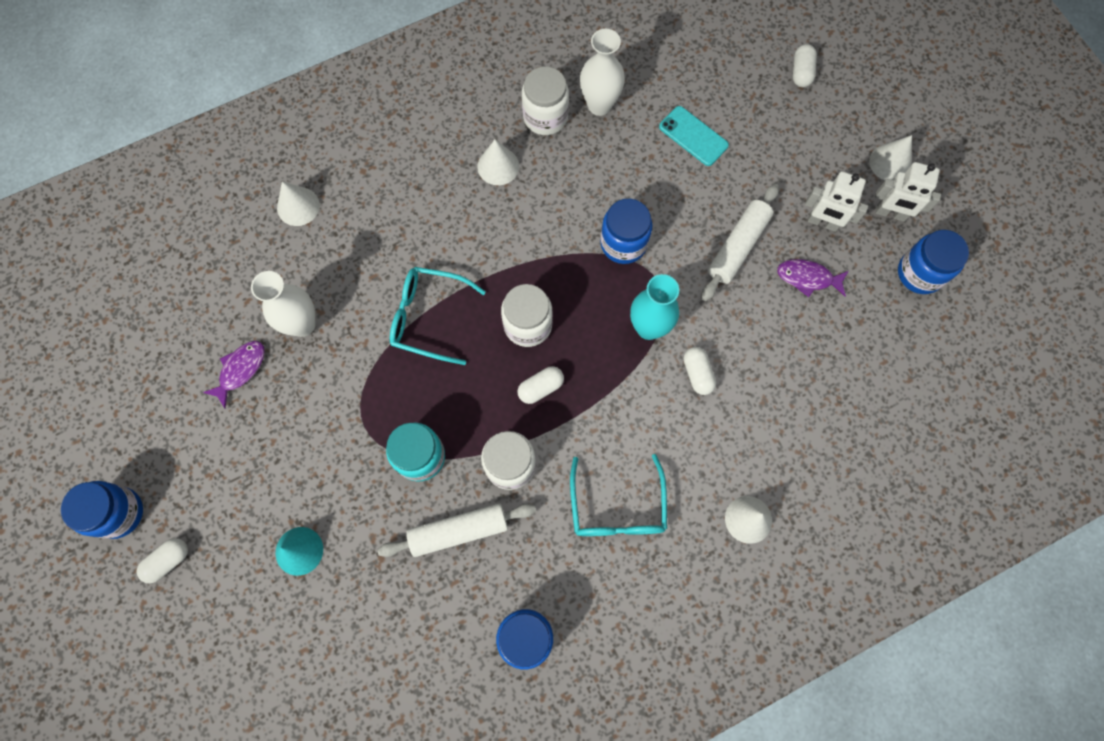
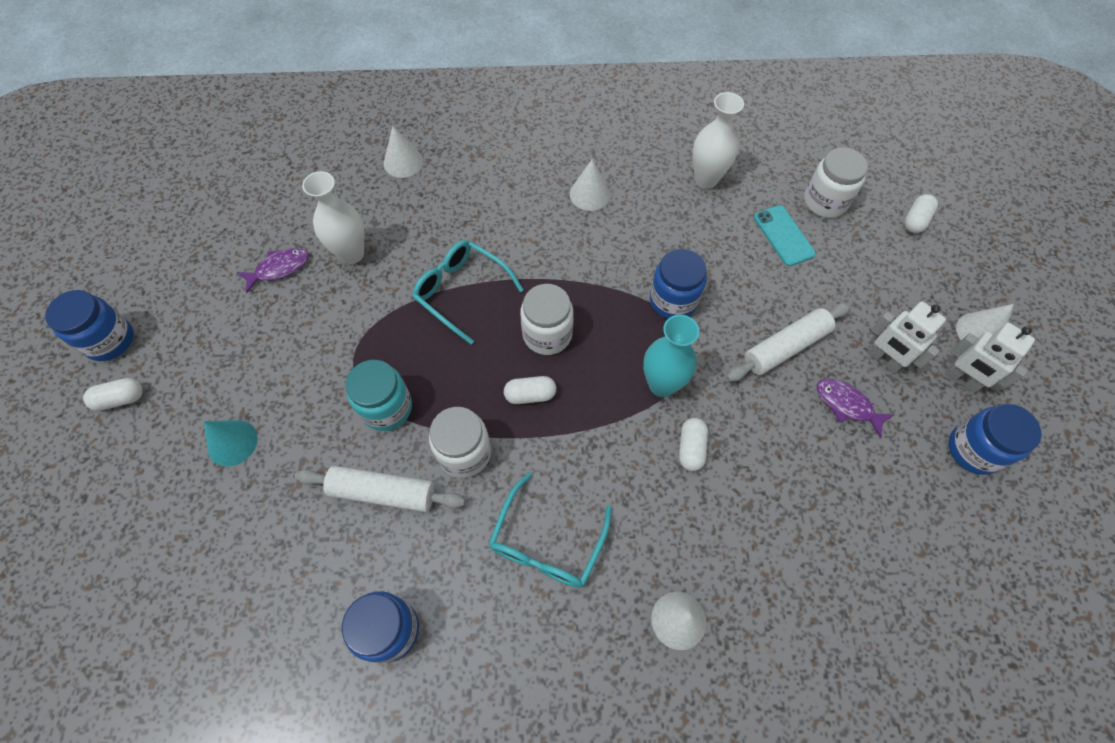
camera: 25 degrees right, 10 degrees down
(545, 117) = (652, 171): white jar -> white jar (825, 201)

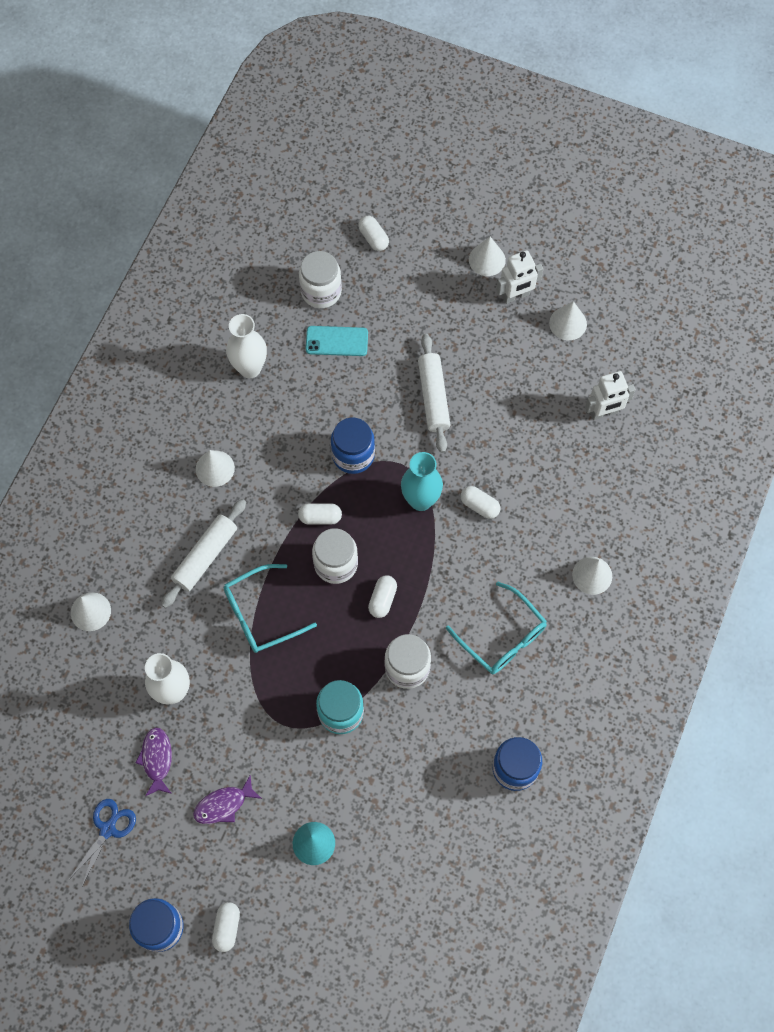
camera: 65 degrees left, 5 degrees up
(199, 259) = (108, 828): none -> blue scissors
(383, 492) = (411, 739): white rolling pin -> white rolling pin (205, 556)
(589, 299) = (320, 517): none -> white capsule
(846, 405) = (498, 383): purple fish -> purple fish (223, 805)
(884, 360) = (476, 336): white robot -> white robot (604, 413)
(974, 450) = (568, 323): blue jar -> white cone

